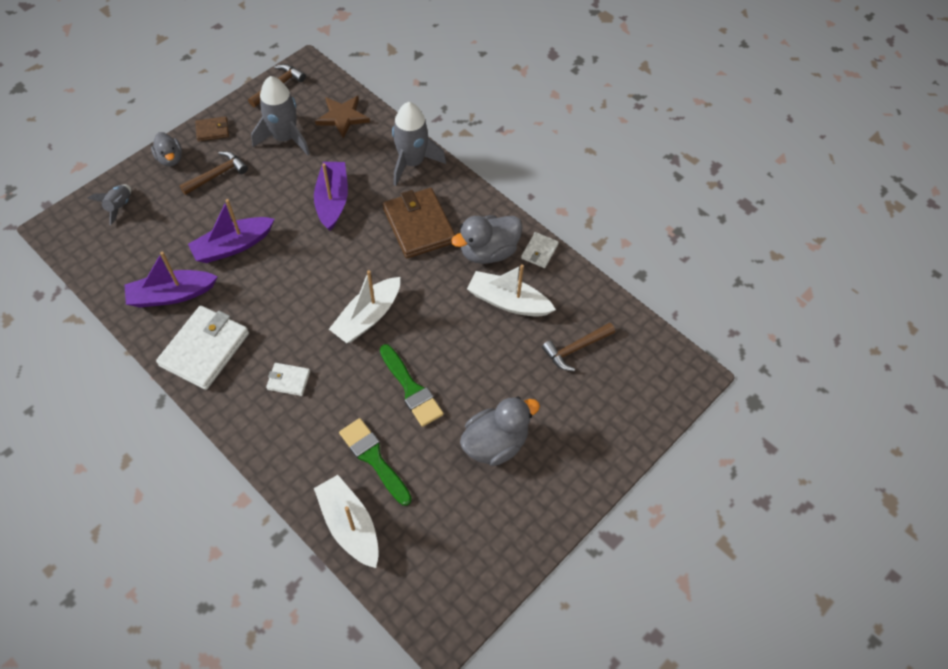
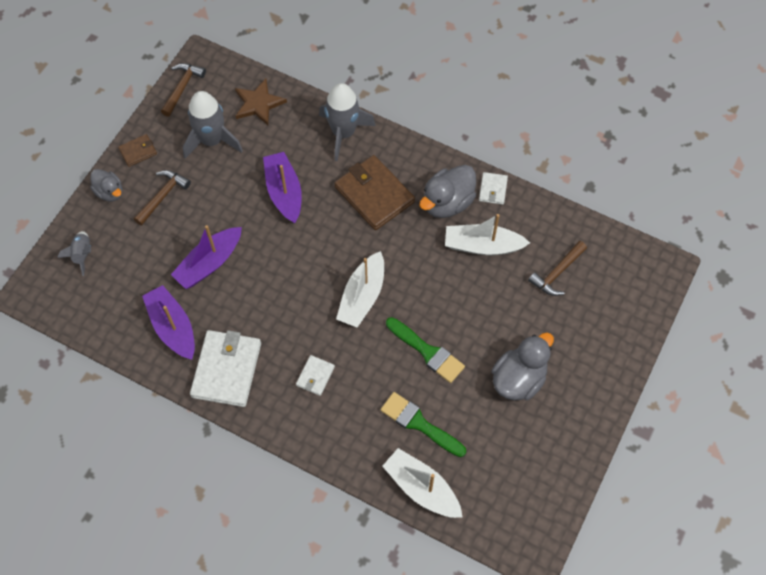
camera: 15 degrees left, 5 degrees up
(172, 295) = (172, 327): purple boat -> purple boat turned 90 degrees clockwise
(288, 380) = (315, 376): white wallet -> white wallet turned 60 degrees counterclockwise

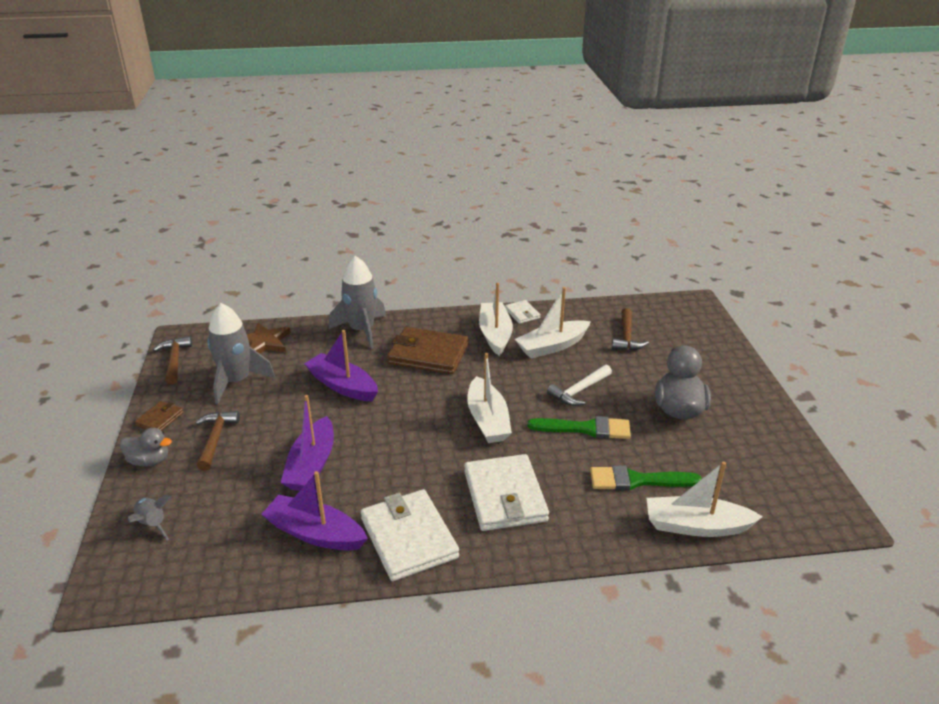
camera: 35 degrees left, 30 degrees down
(315, 376) = (505, 496): white wallet -> white wallet, size x2.05
(447, 203) = (495, 334): grey duck -> white boat
(458, 310) = (579, 391): none -> white hammer

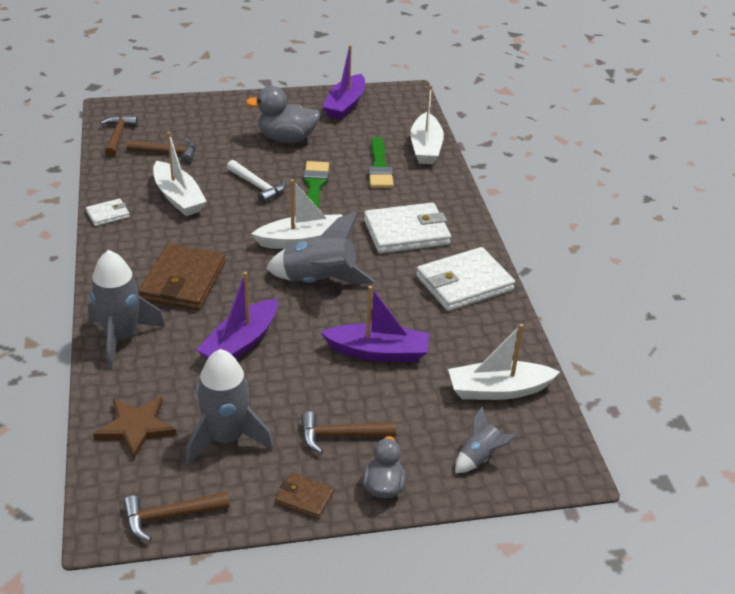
camera: 95 degrees left, 5 degrees up
(315, 533) = (469, 339): purple boat -> purple boat (345, 105)
(422, 430) = (319, 281): none -> grey rocket
(495, 334) = (149, 234): white boat -> white boat (498, 390)
(648, 310) = (118, 136): none -> brown hammer

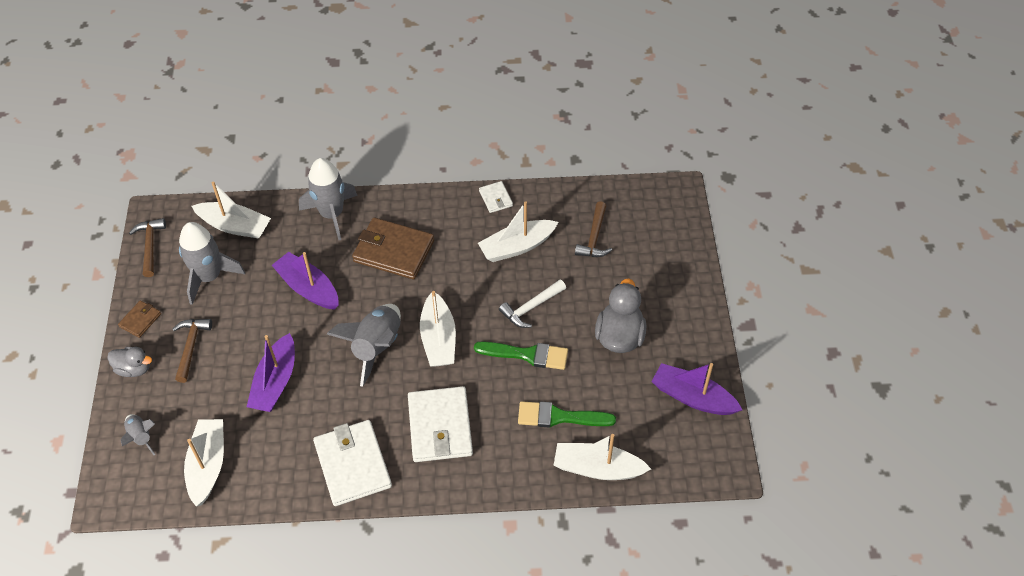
camera: 100 degrees right, 15 degrees up
(118, 136) = (626, 199): brown hammer -> none
(136, 428) = (235, 226): brown star -> white boat

